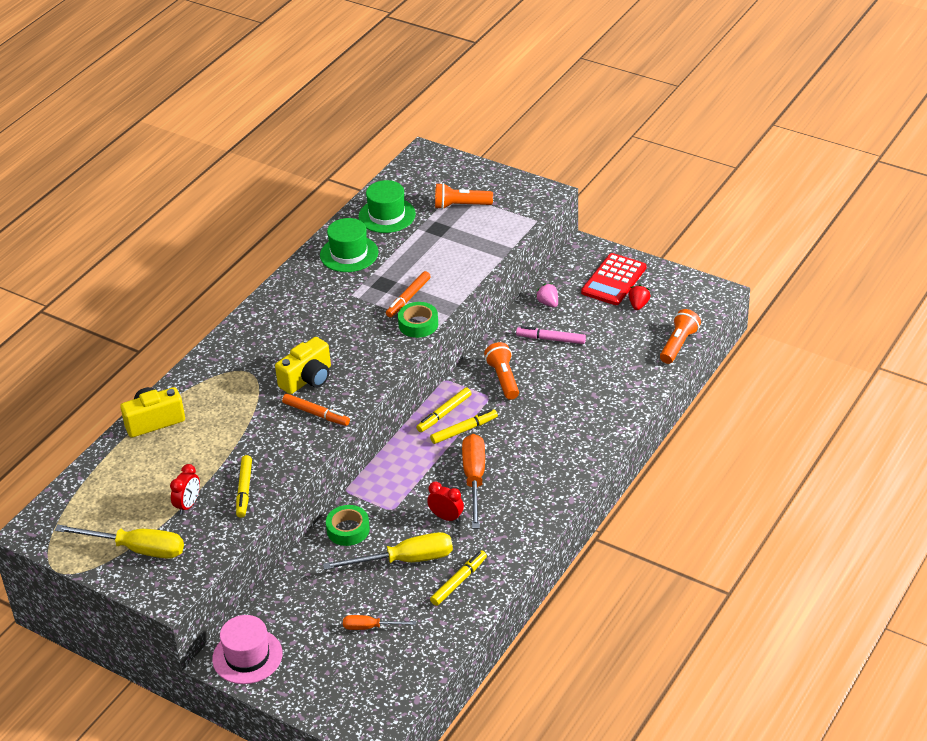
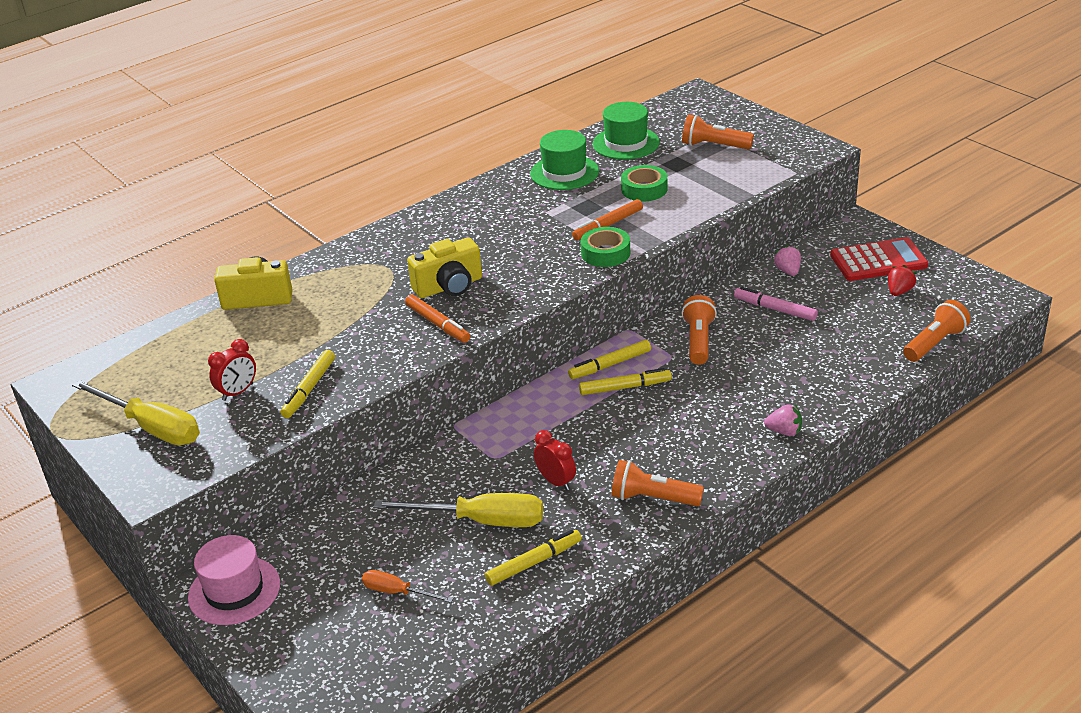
camera: 20 degrees right, 5 degrees down
(348, 530) = (432, 470): green tape -> green tape (644, 189)
(474, 479) = (611, 445): orange screwdriver -> none
(523, 513) = (653, 498): none -> orange flashlight
(596, 440) = (784, 431): none -> pink strawberry
(614, 280) = (878, 261): red calculator -> red calculator turned 150 degrees counterclockwise

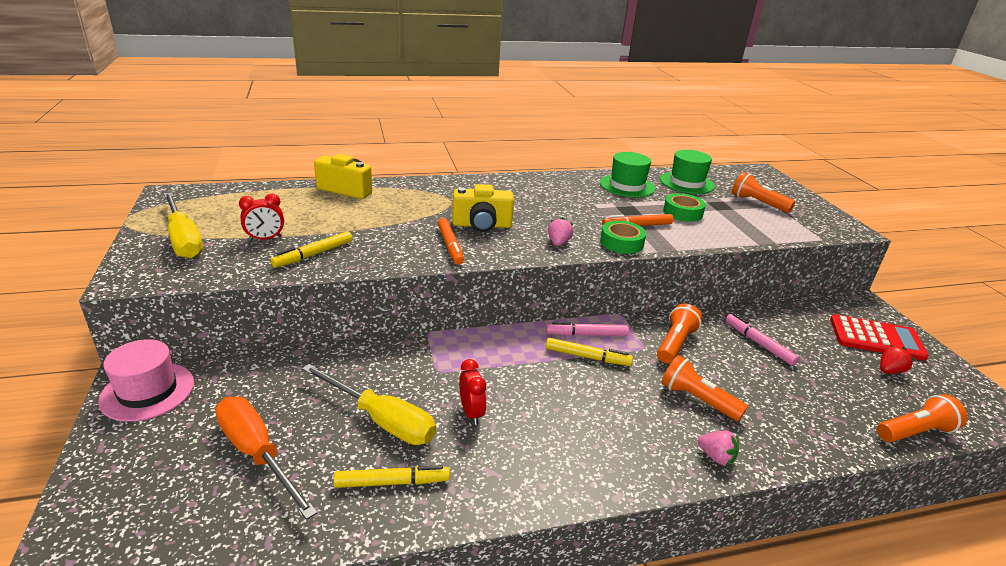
camera: 20 degrees right, 5 degrees down
(397, 592) = (257, 453): orange screwdriver -> orange screwdriver, size x1.83
(610, 365) = (586, 334): yellow marker -> pink marker
(653, 498) = (547, 468): orange flashlight -> orange flashlight (697, 400)
(788, 271) = (784, 318): pink strawberry -> pink strawberry (558, 243)

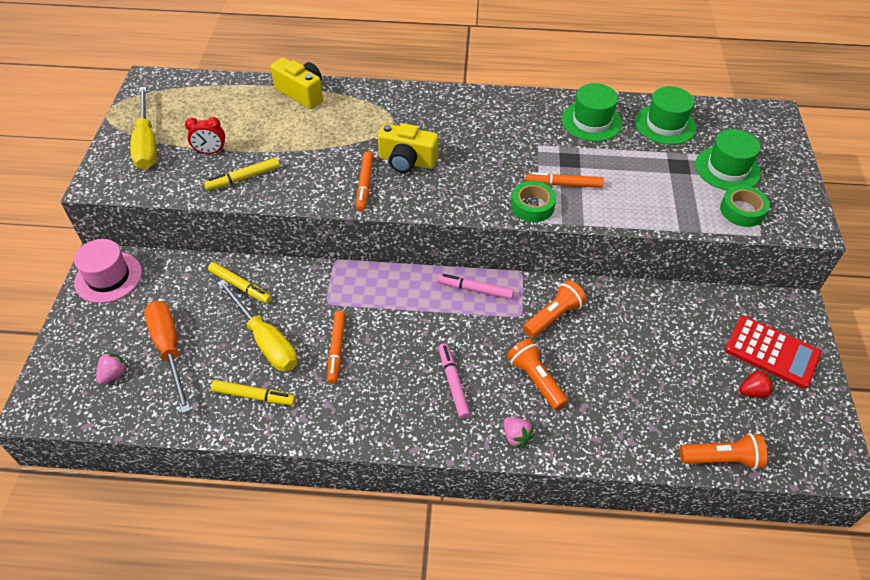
camera: 20 degrees right, 20 degrees up
(471, 413) = (336, 349): red clock -> orange marker
(558, 243) = (468, 197): pink strawberry -> pink strawberry (114, 374)
(587, 357) = (462, 314): yellow marker -> yellow marker (240, 286)
(682, 213) = (627, 172): green tape -> green tape (742, 210)
(758, 203) = (727, 169): orange flashlight -> green hat
(758, 343) = (638, 333): pink marker -> pink marker (453, 383)

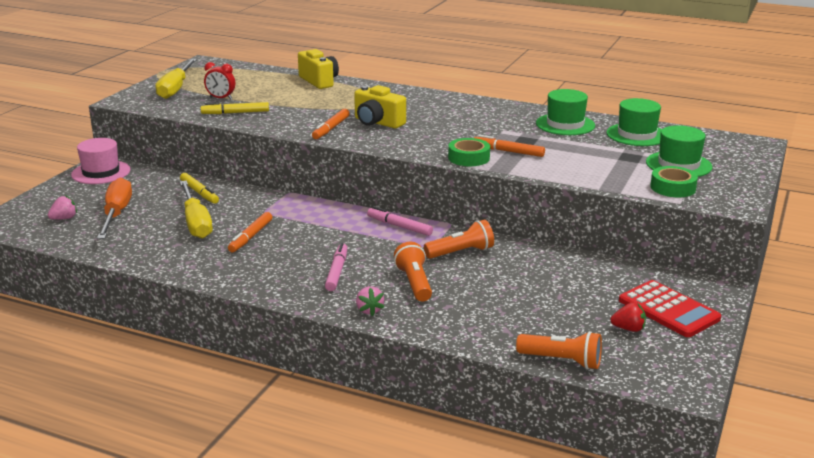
camera: 20 degrees right, 25 degrees down
(254, 396) = (162, 248): yellow marker -> none

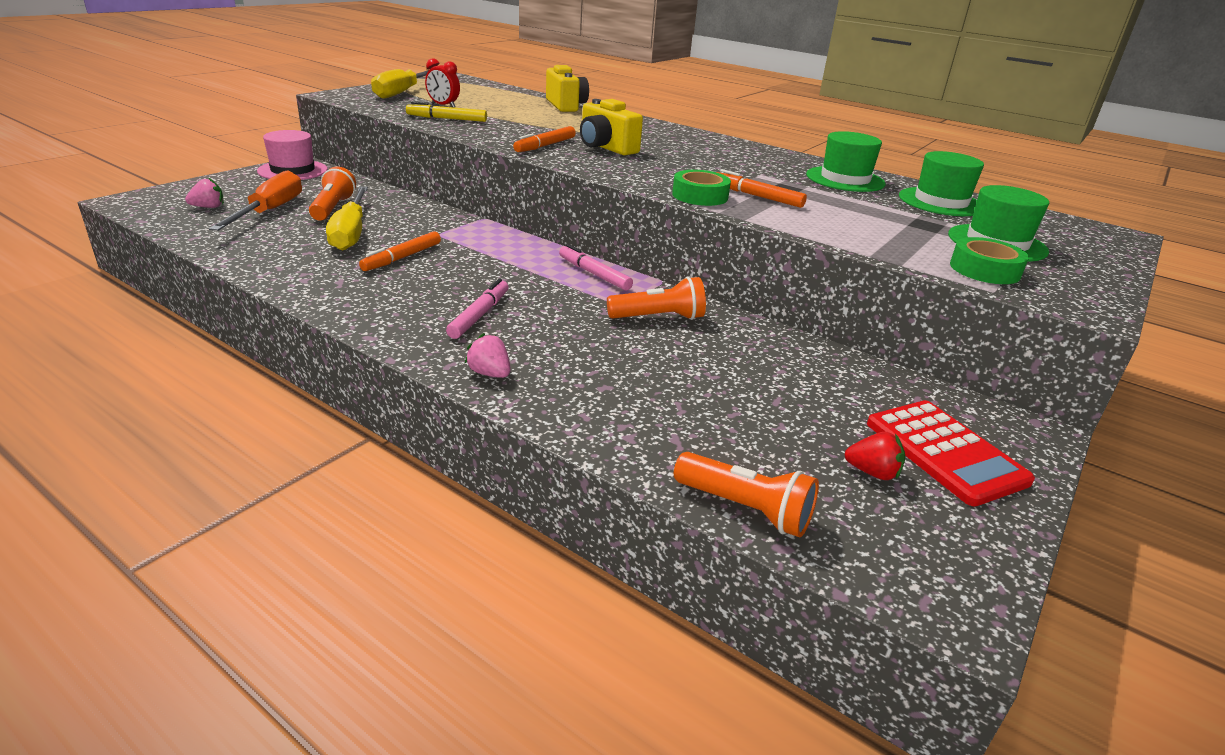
camera: 10 degrees right, 5 degrees up
(199, 193) = (381, 204): yellow marker -> none
(369, 310) = (490, 373): pink strawberry -> pink strawberry turned 135 degrees clockwise
(414, 283) = (574, 347): orange flashlight -> orange flashlight (333, 208)

